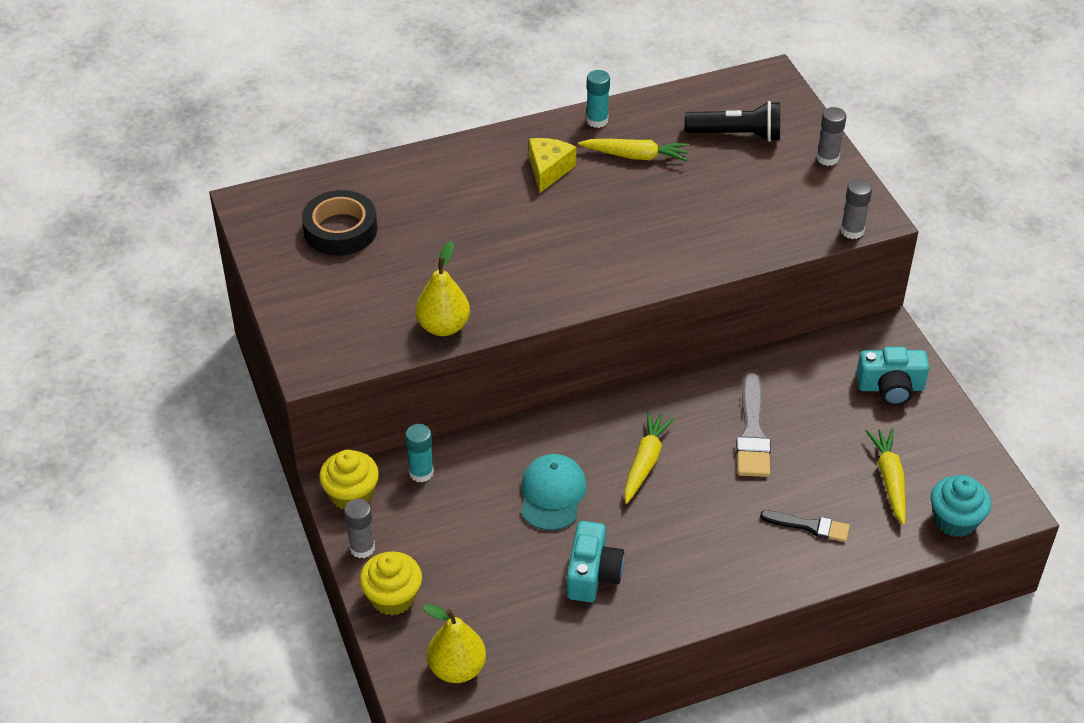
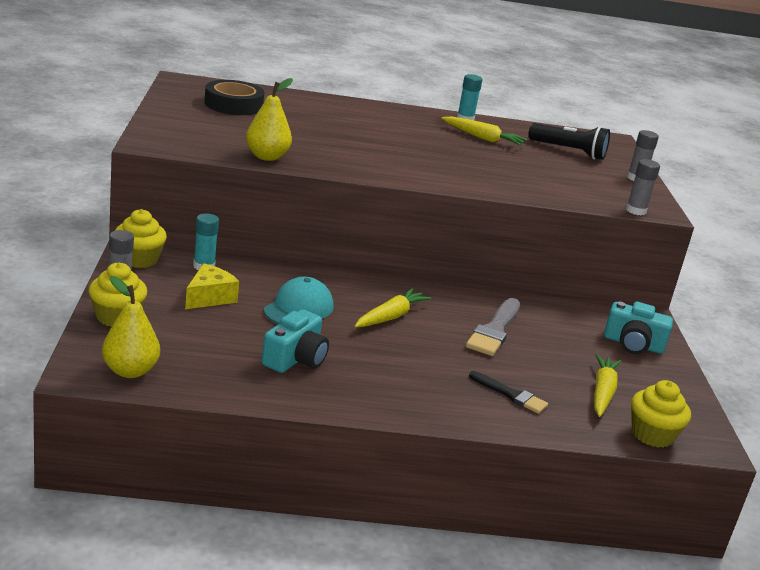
camera: 15 degrees right, 20 degrees down
(548, 170) = (411, 126): yellow cheese -> yellow cheese (209, 297)
(955, 520) = (652, 435): turquoise cupcake -> yellow cupcake

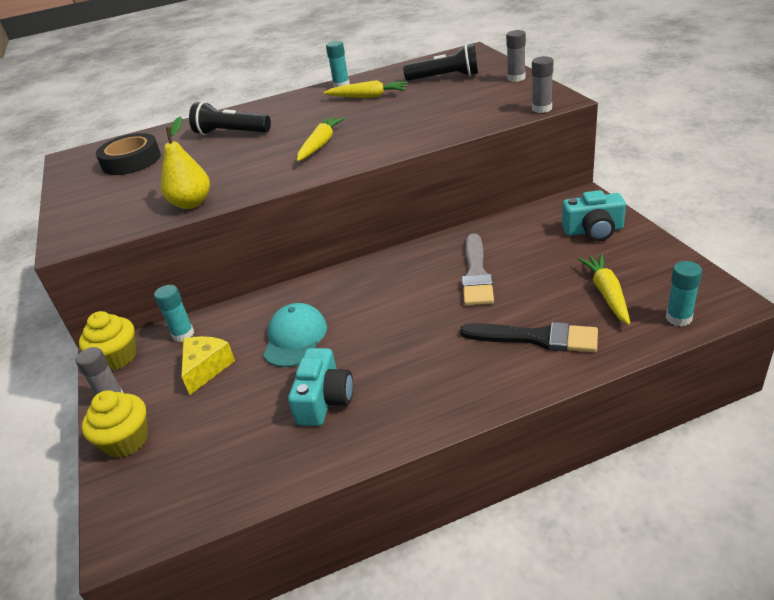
camera: 10 degrees left, 10 degrees up
(130, 371) = (171, 505): yellow pear -> none
(335, 118) = (231, 133): none -> black flashlight
(390, 317) = (381, 305): yellow carrot -> yellow carrot (320, 145)
(510, 395) = (536, 338): black brush -> black brush, size x1.57
(652, 435) = (678, 318): yellow cupcake -> turquoise glue stick

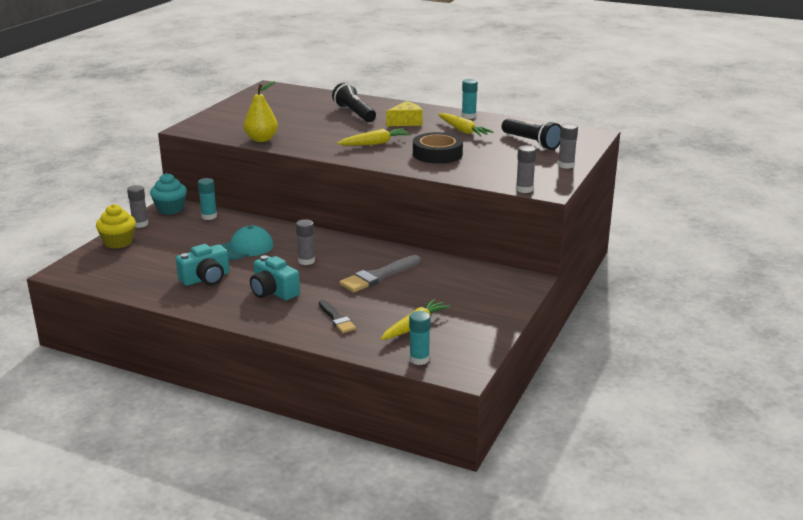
camera: 40 degrees right, 10 degrees down
(117, 357) = (170, 209): yellow cupcake -> turquoise cupcake
(131, 161) = (285, 104): black tape -> black tape (437, 154)
(206, 368) = (191, 236): yellow cheese -> yellow cheese (406, 122)
(384, 307) = (306, 261): none -> grey glue stick
(536, 338) = (336, 319): black brush -> black brush, size x0.64
(593, 230) = (487, 298): turquoise camera -> turquoise camera (273, 291)

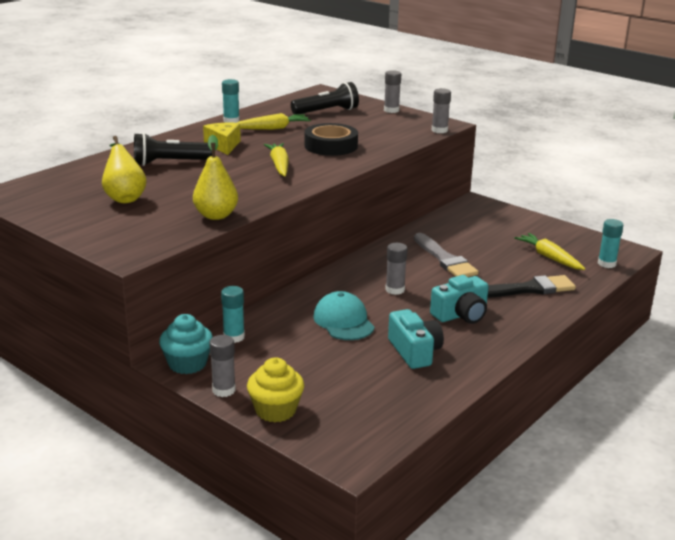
camera: 75 degrees left, 0 degrees up
(280, 113) = (124, 197): none -> yellow pear
(336, 319) = (528, 289): black brush -> black brush, size x1.57

